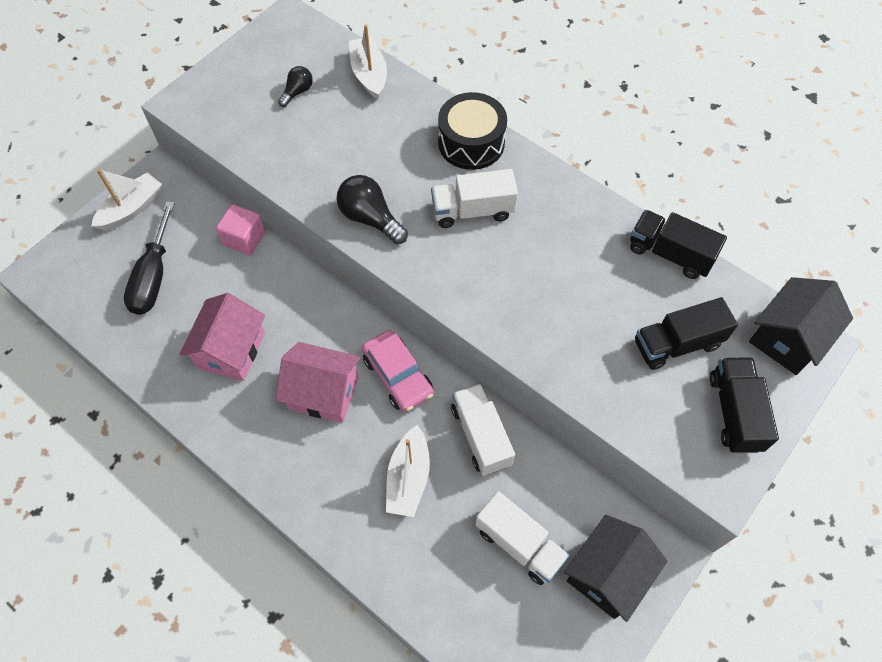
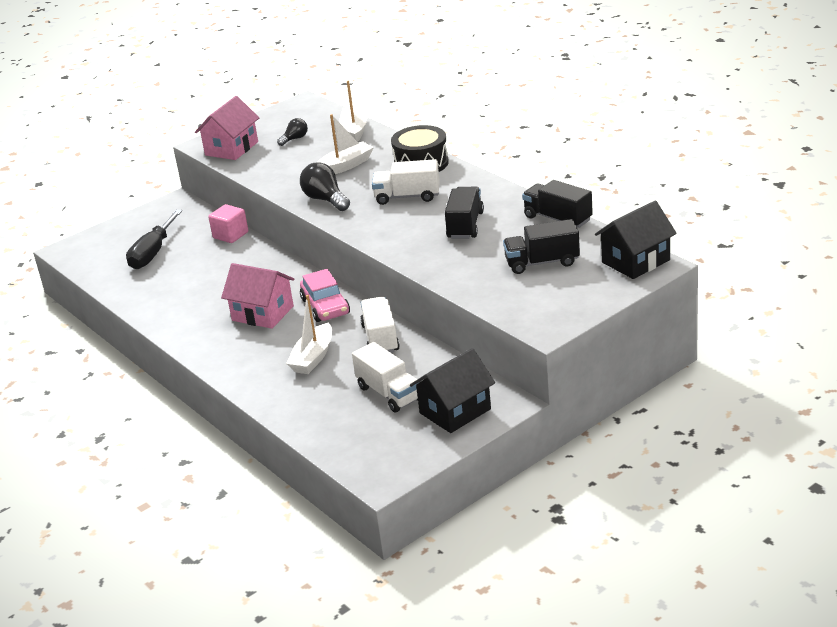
camera: 15 degrees right, 30 degrees down
(132, 209) = (148, 219): white boat -> white boat (345, 166)
(231, 350) = (199, 290): pink house -> pink house (231, 148)
(734, 412) = (573, 296): black truck -> black truck (465, 225)

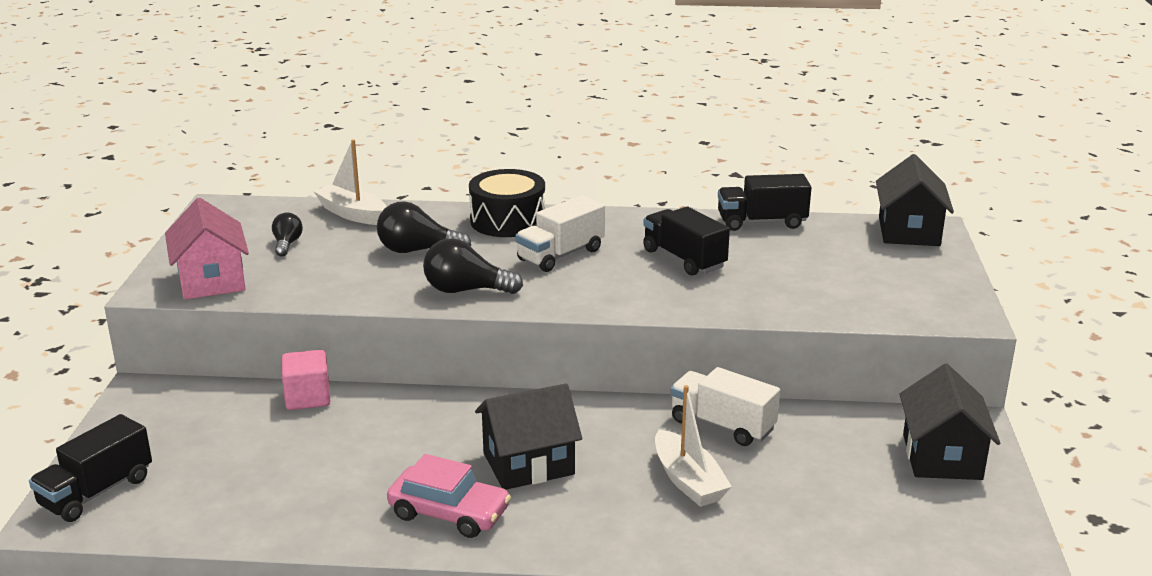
camera: 50 degrees left, 5 degrees down
(153, 253) = (223, 463): black screwdriver -> none
(263, 313) = (528, 463): pink house -> black house
(325, 306) = (593, 422): pink car -> pink car (449, 513)
(345, 166) = (417, 250): white boat -> black light bulb
(389, 393) = (845, 474): white truck -> none
(542, 262) = (832, 263): black truck -> black truck (96, 492)

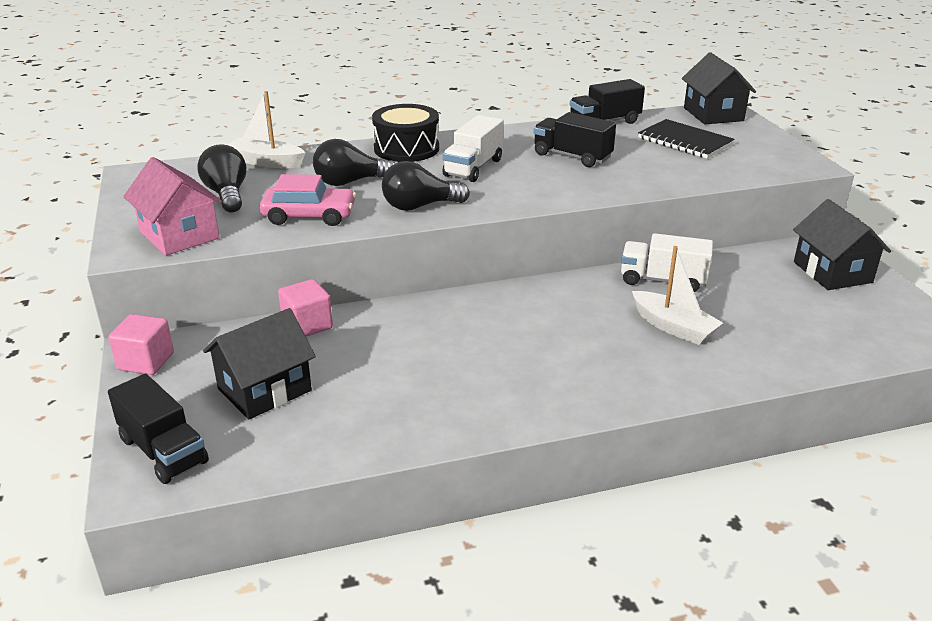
camera: 20 degrees left, 5 degrees up
(96, 492) = (163, 451): black truck -> black truck turned 60 degrees counterclockwise
(137, 403) = (146, 361): none -> pink cube
(287, 244) = (227, 195): black light bulb -> black light bulb, size x1.68
(449, 513) = (507, 394): pink car -> pink car (309, 216)
(528, 463) = (539, 340): black house -> black house (264, 389)
(838, 261) = (685, 141): none -> black notebook

